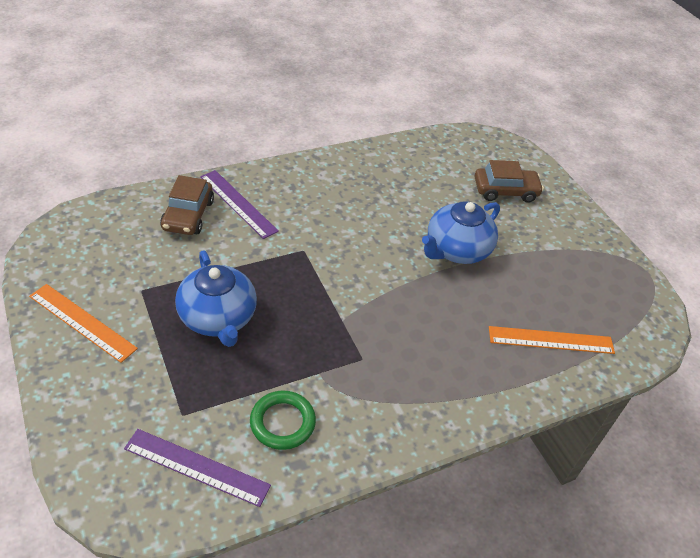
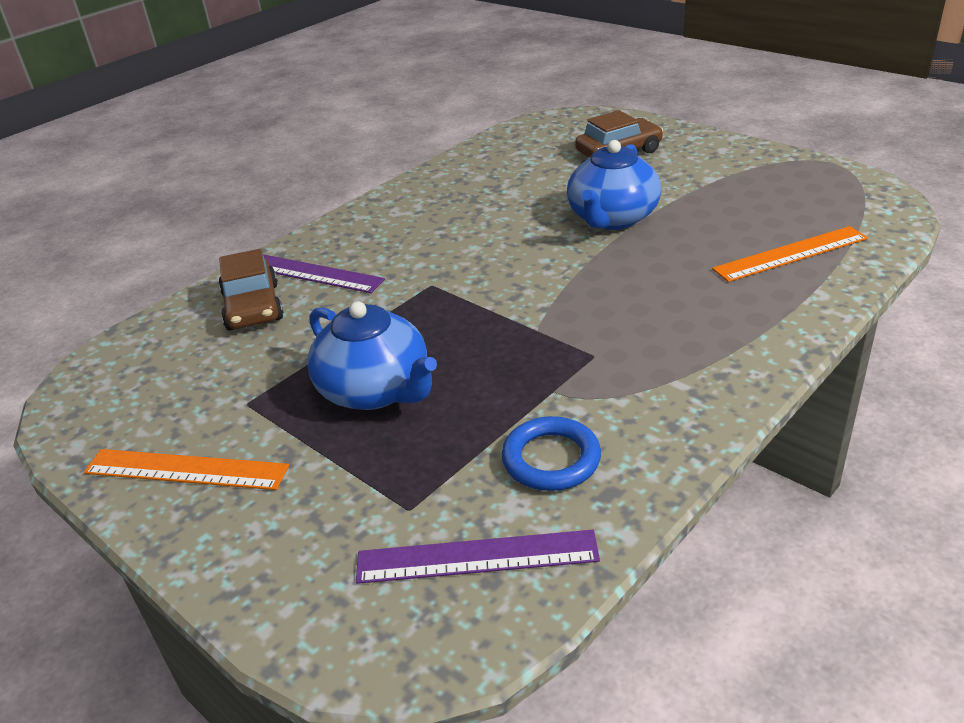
camera: 15 degrees left, 10 degrees down
(282, 422) = (551, 459): green ring -> blue ring

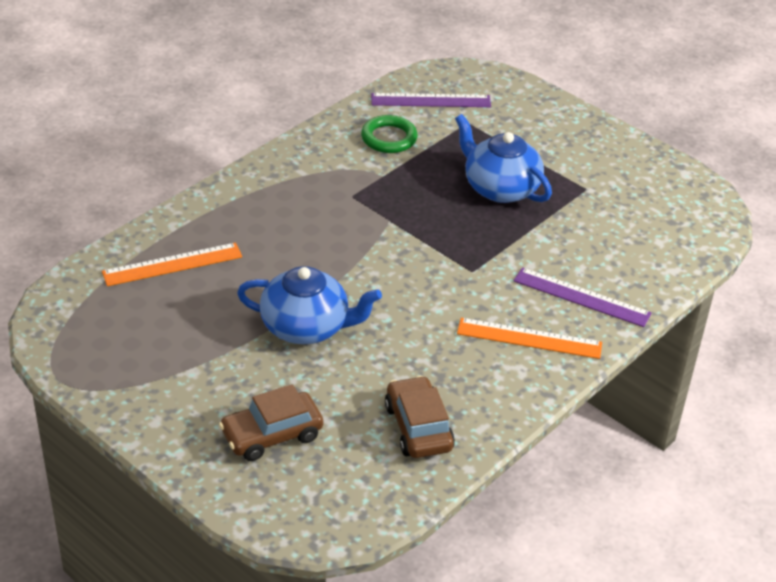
camera: 175 degrees right, 5 degrees up
(185, 469) = (604, 153): orange ruler -> orange ruler (529, 338)
(253, 307) = (618, 266): brown car -> brown car (418, 427)
(551, 459) = (389, 138): blue ring -> green ring
(612, 218) = (306, 327): blue teapot -> blue teapot turned 75 degrees clockwise

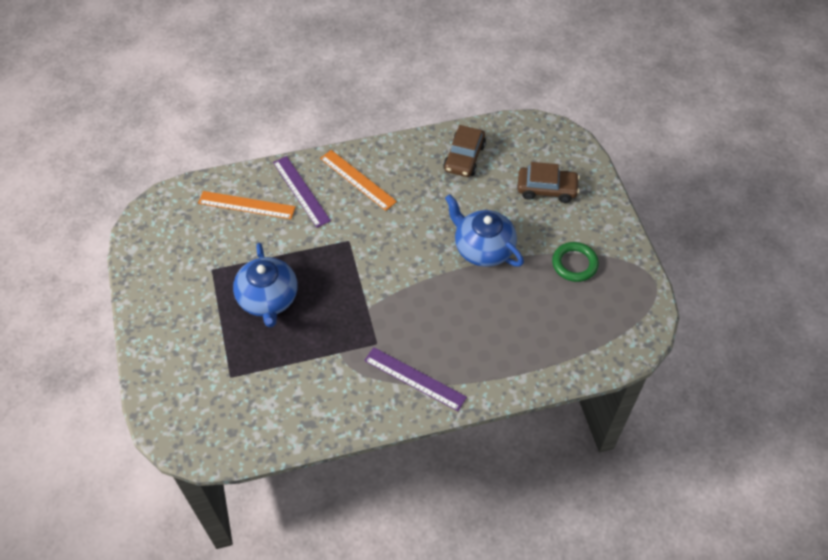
camera: 145 degrees left, 15 degrees up
(172, 264) = (541, 340): orange ruler -> orange ruler (246, 205)
(389, 138) = (303, 390): green ring -> green ring (574, 264)
(430, 100) = (235, 418): purple ruler -> purple ruler (414, 379)

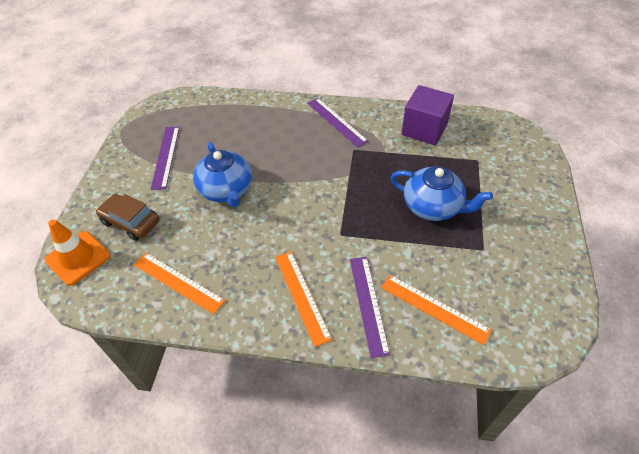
camera: 155 degrees left, 5 degrees down
(268, 299) = (433, 206): blue teapot -> blue teapot turned 105 degrees clockwise
(303, 404) = (424, 129): none -> purple cube
(464, 157) = (178, 282): brown car -> orange ruler
(562, 148) = (78, 258): none -> orange traffic cone
(574, 264) = (166, 156): green ring -> purple ruler

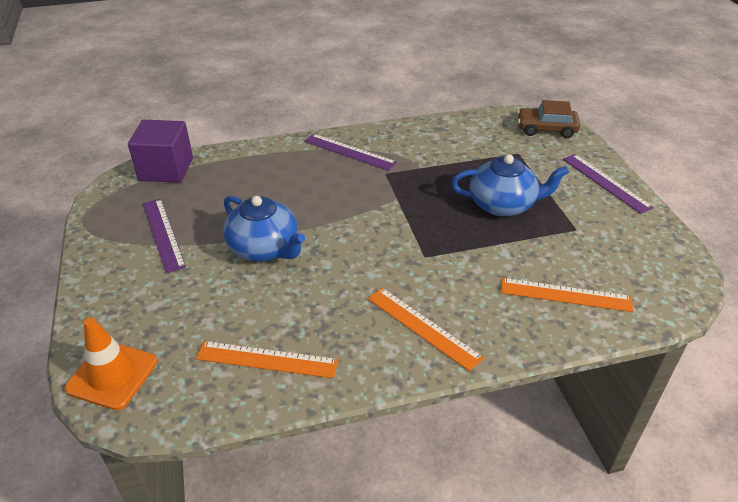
camera: 25 degrees left, 10 degrees down
(131, 222) = (161, 315): brown car -> brown car (546, 129)
(368, 304) = (498, 312): purple ruler -> purple ruler (606, 182)
(424, 129) = (447, 138): purple cube -> purple cube (166, 169)

